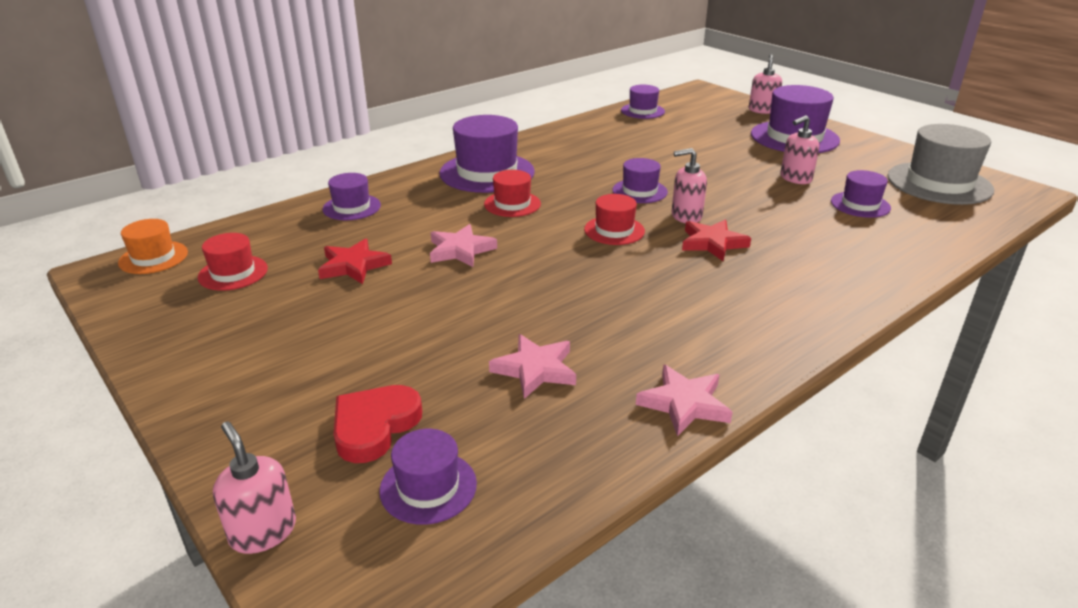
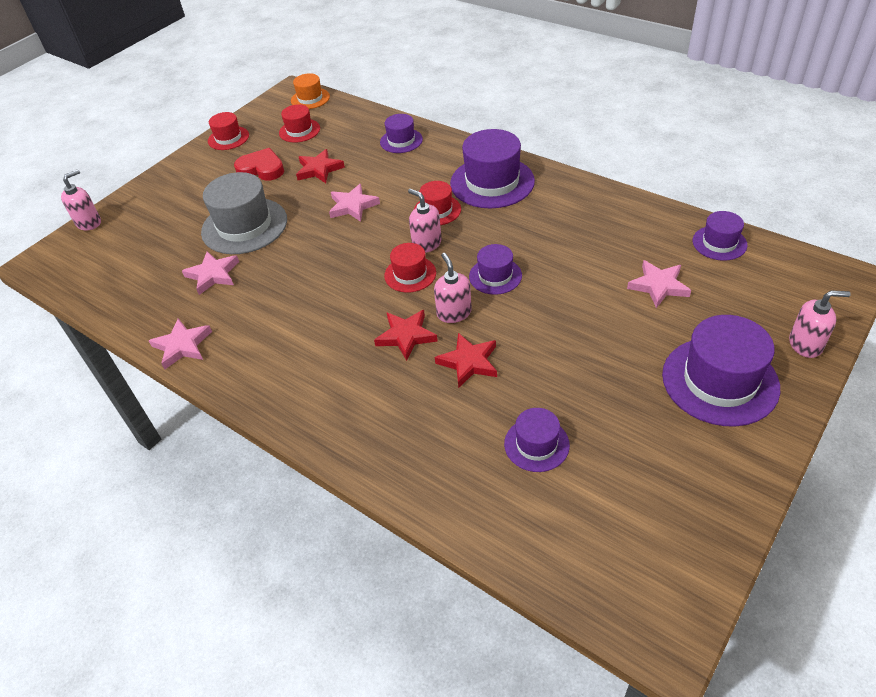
camera: 80 degrees right, 15 degrees up
(166, 339) = (228, 138): none -> red hat
(374, 426) = (159, 230): red heart -> red heart (261, 169)
(428, 487) = (114, 262): purple hat -> none
(684, 136) = (658, 286): none -> pink star
(758, 218) = (469, 362): none -> red star
(795, 178) = (584, 386): pink soap dispenser -> pink soap dispenser (426, 244)
(939, 183) = (641, 529): grey hat -> grey hat (244, 226)

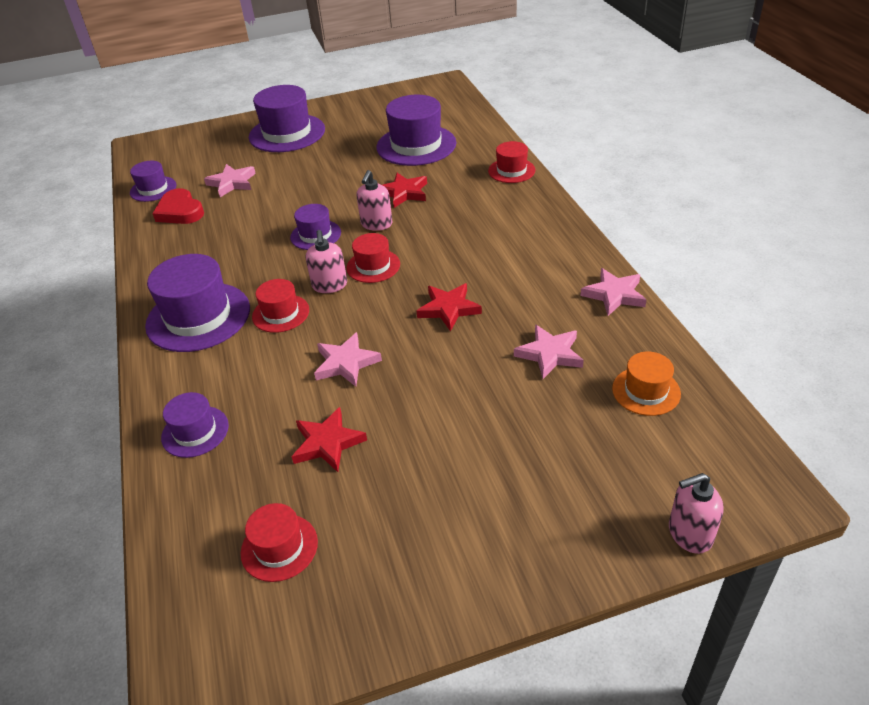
camera: 145 degrees left, 5 degrees down
(228, 138) = (388, 610): red hat -> red hat (511, 170)
(244, 226) = (478, 402): grey hat -> none
(261, 169) = (392, 493): red heart -> red heart (180, 211)
(310, 98) = (188, 632): orange hat -> orange hat (646, 391)
(406, 336) = (426, 224): red star -> red star (449, 309)
(536, 444) = (416, 145): purple hat -> purple hat, size x1.81
(805, 344) = (220, 130): pink soap dispenser -> none

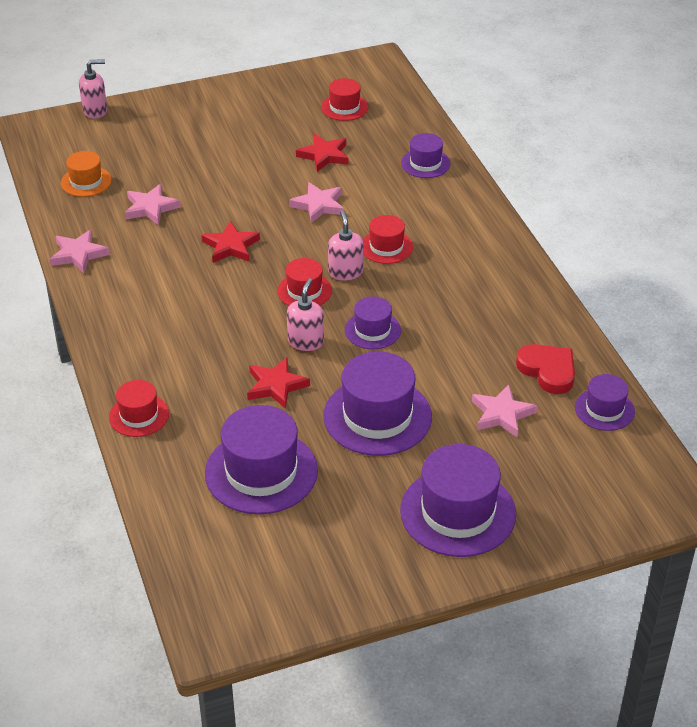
camera: 175 degrees right, 0 degrees up
(198, 317) = (464, 246): purple hat -> purple hat (377, 416)

